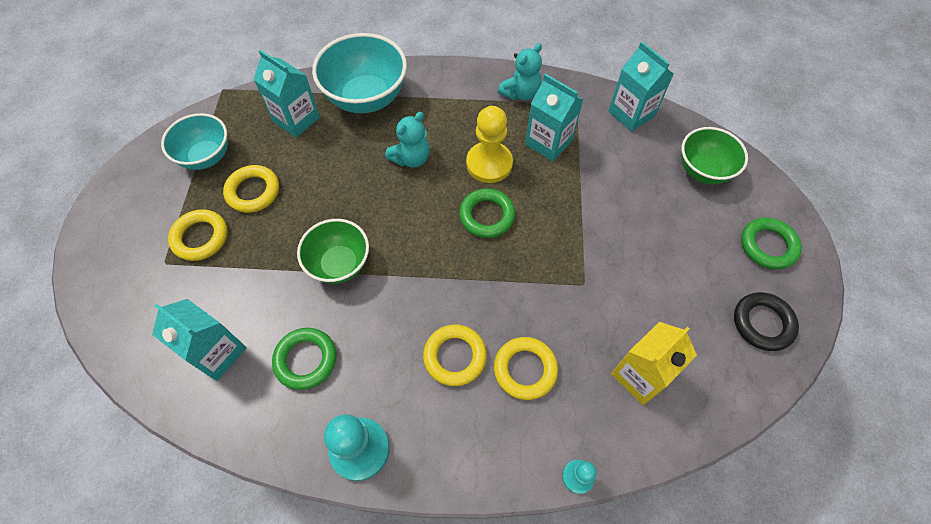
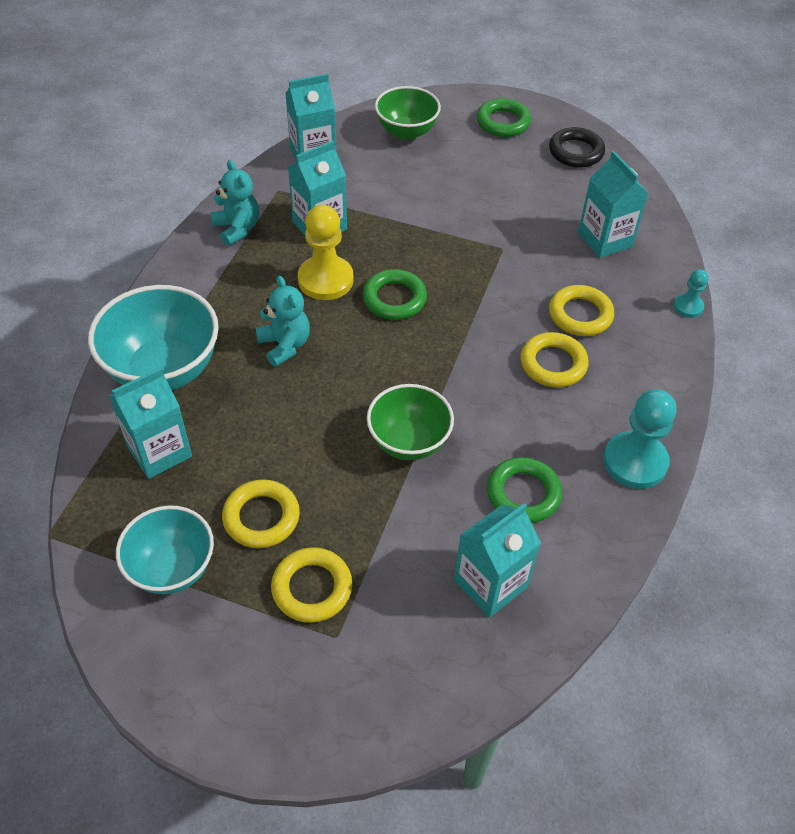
camera: 75 degrees left, 10 degrees down
(640, 375) = (605, 240): yellow carton -> turquoise carton

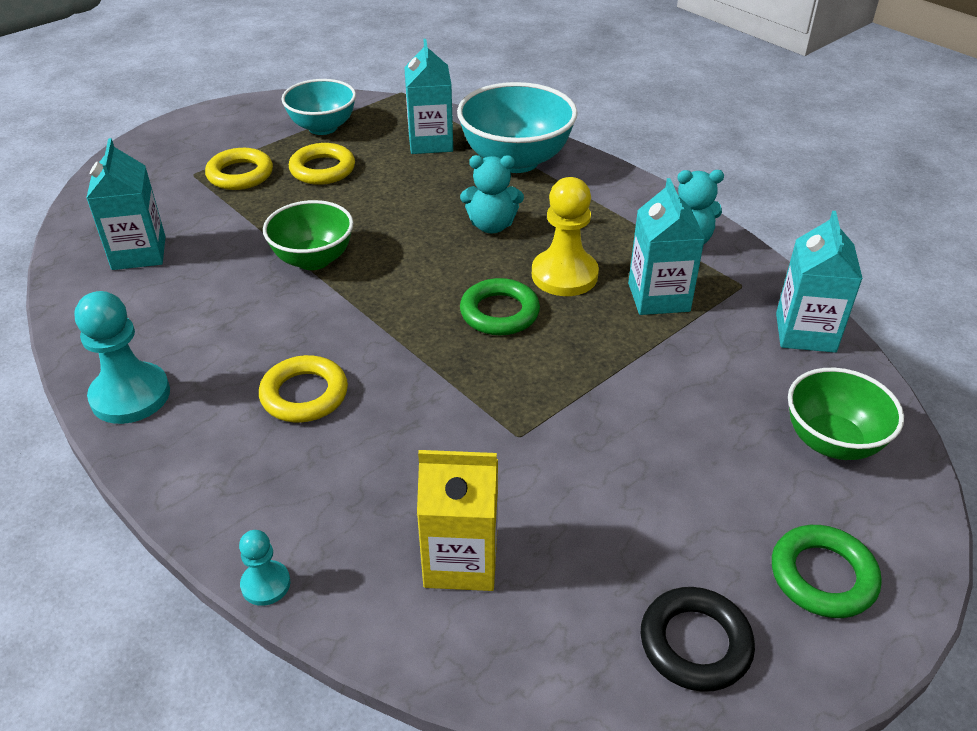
camera: 120 degrees right, 10 degrees down
(523, 494) = (188, 304): green ring -> none
(580, 315) = (351, 456): yellow ring -> none
(605, 240) = (461, 560): turquoise carton -> yellow carton

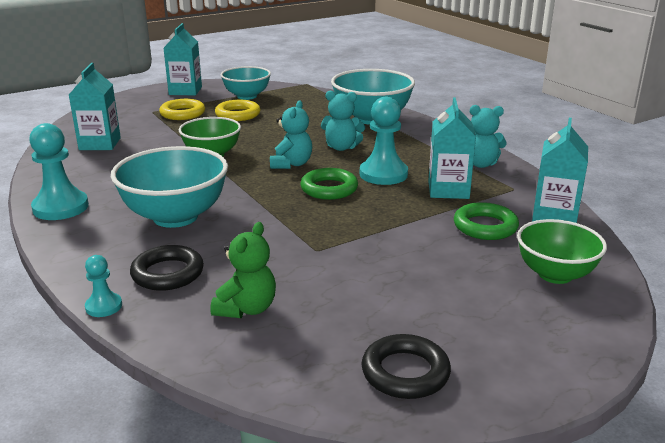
camera: 10 degrees right, 15 degrees down
(304, 394) = (175, 217): yellow ring -> turquoise bowl
(332, 508) = (167, 273): none -> black ring
(430, 142) = (316, 107): turquoise carton -> turquoise carton (185, 91)
(432, 268) = (291, 164): none -> turquoise teddy bear
(461, 560) = (246, 309): yellow carton -> green teddy bear
(564, 275) = (383, 174): yellow pawn -> turquoise pawn
(822, 576) = (522, 346): green ring -> green ring (485, 226)

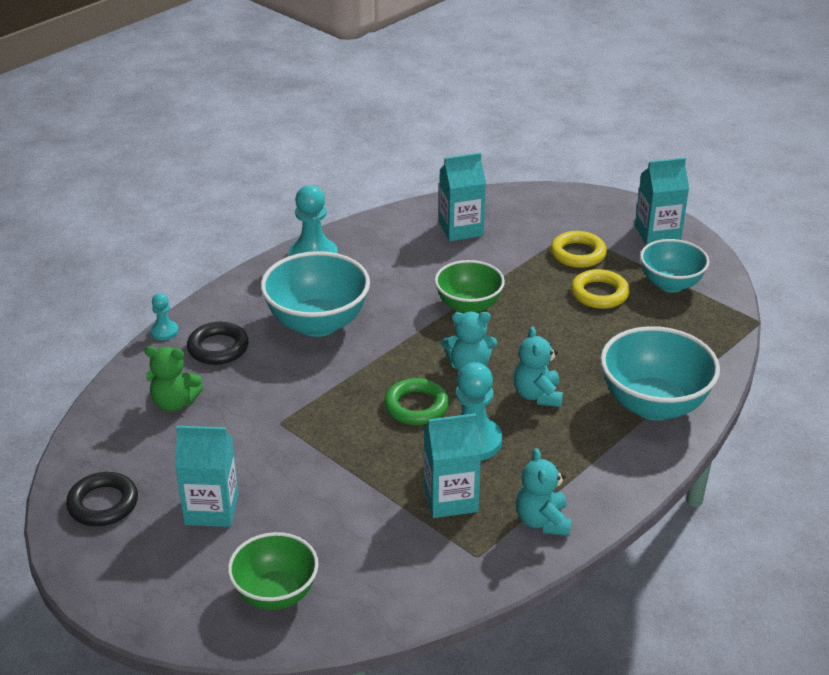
camera: 75 degrees right, 10 degrees up
(485, 226) = (366, 536): green ring -> none
(554, 216) = (412, 594): turquoise carton -> turquoise carton (211, 509)

